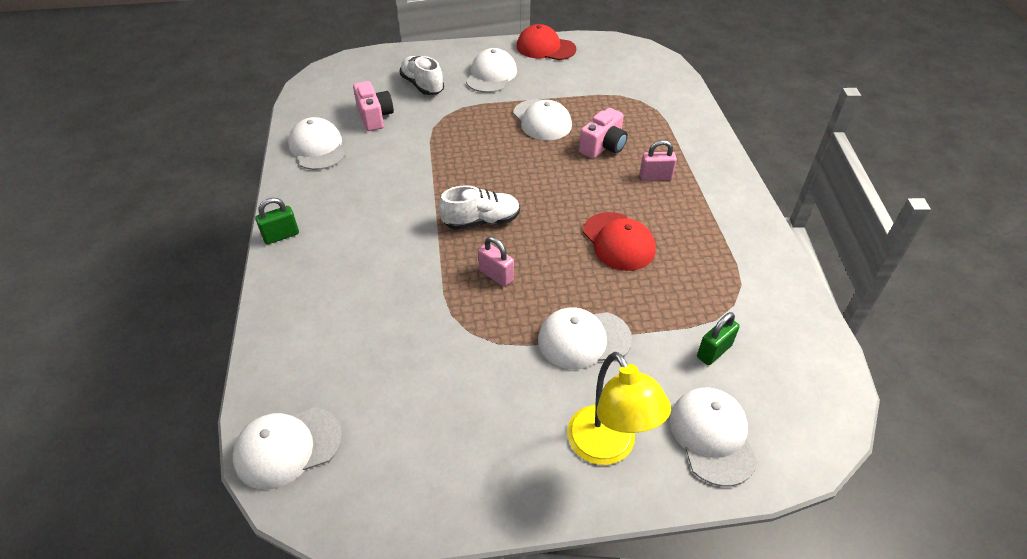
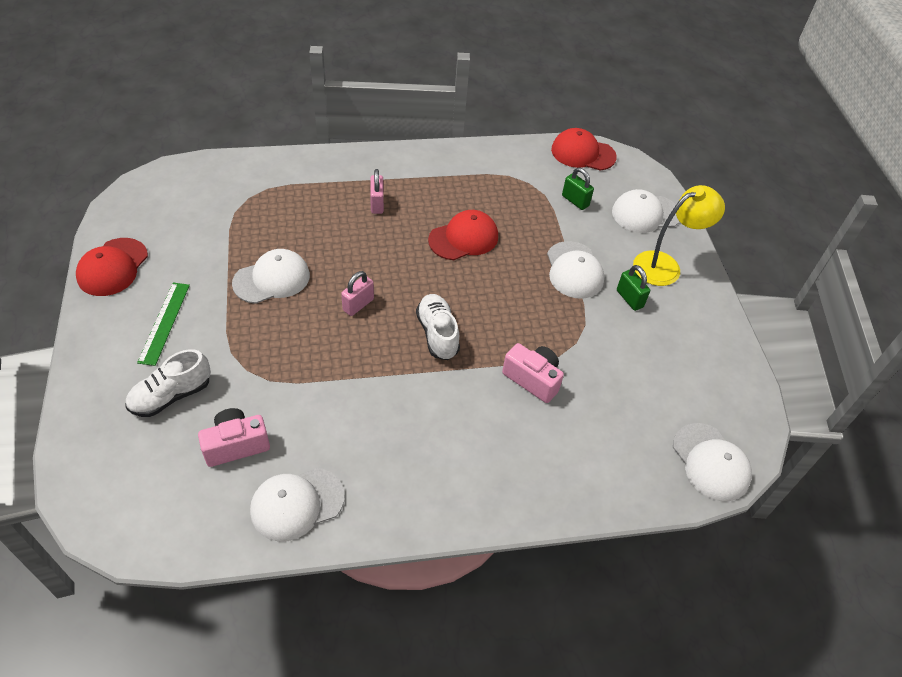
camera: 95 degrees left, 5 degrees up
(281, 236) = (462, 516): green padlock -> green padlock (629, 299)
(491, 75) = (164, 323): white cap -> green ruler
(496, 275) = (509, 323): pink padlock -> pink padlock (358, 305)
(603, 146) = (326, 234): pink camera -> pink camera (533, 379)
(822, 370) = (583, 153): none -> red cap

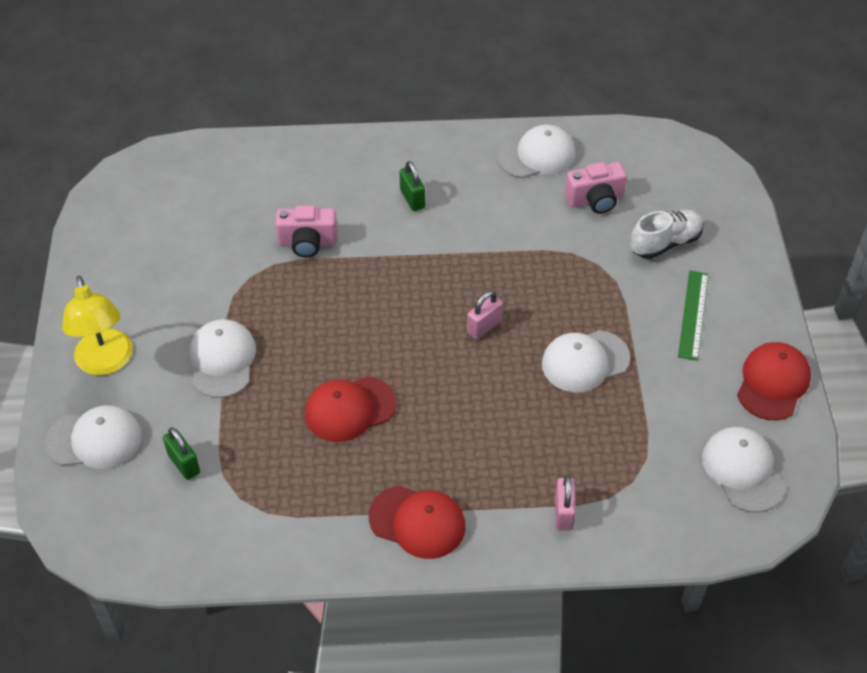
camera: 170 degrees left, 0 degrees up
(377, 204) = (458, 466): pink padlock -> pink padlock (563, 513)
(437, 334) = (399, 291): white shoe -> none
(533, 379) = (307, 242): pink camera -> pink camera turned 45 degrees counterclockwise
(583, 153) = (139, 553): red cap -> red cap (417, 522)
(629, 299) = (170, 322): green padlock -> green padlock (412, 199)
(665, 265) = (106, 362): yellow lamp -> yellow lamp turned 90 degrees counterclockwise
(710, 462) = (163, 167): white cap -> white cap (742, 471)

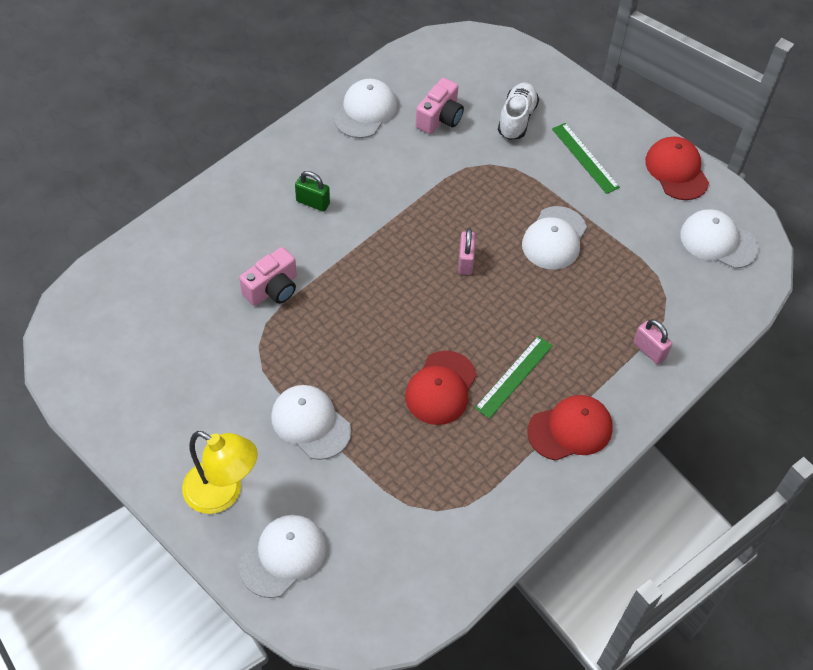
camera: 45 degrees left, 5 degrees up
(184, 463) = (370, 519): green padlock -> none
(419, 445) = (514, 376): none -> green ruler

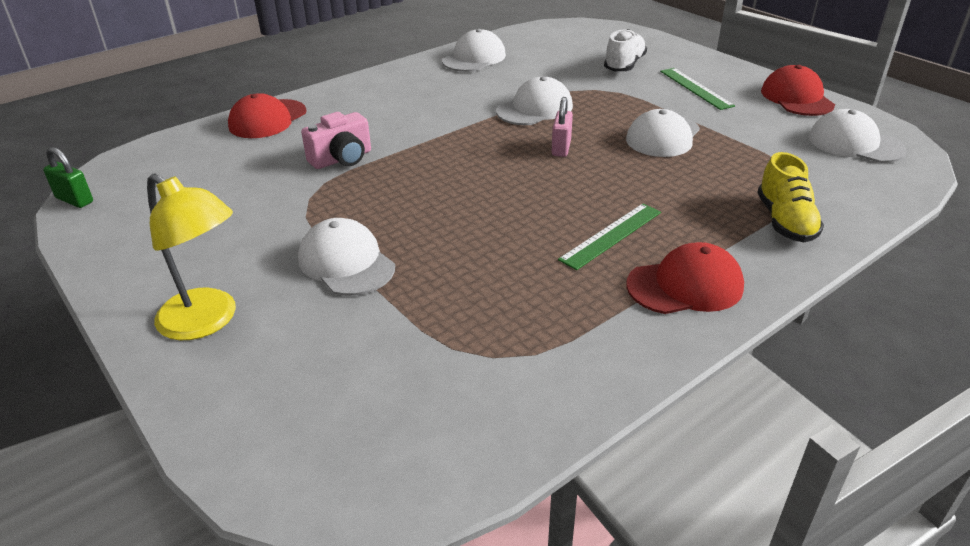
camera: 10 degrees right, 20 degrees down
(283, 556) = (259, 393): white cap -> white cap (535, 109)
(313, 202) = (405, 106): green padlock -> green padlock (74, 200)
(440, 118) = (546, 63): pink camera -> none
(441, 388) = (517, 241): red cap -> red cap (267, 119)
(649, 350) = (785, 221): pink padlock -> yellow shoe

